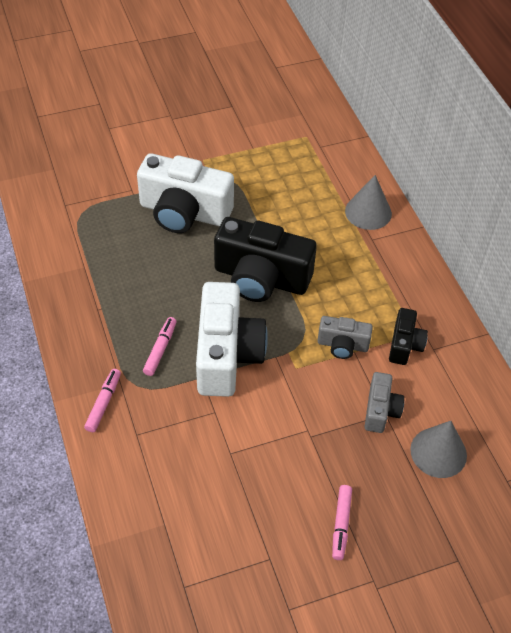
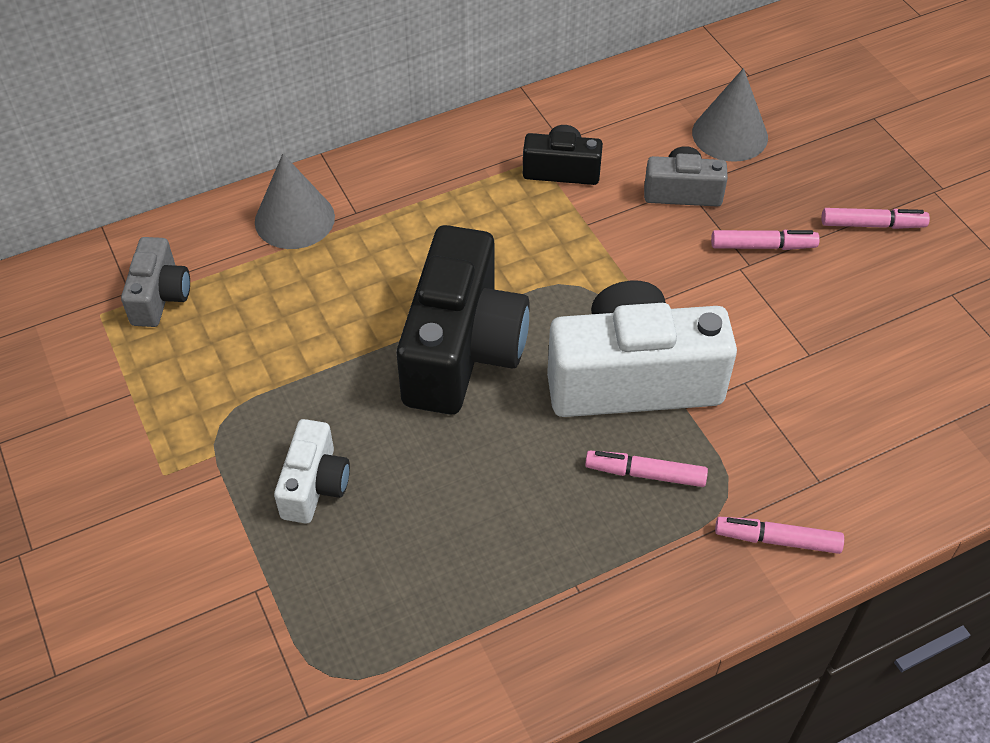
camera: 95 degrees left, 0 degrees up
(184, 212) = (314, 485): white camera -> white camera, size x0.51
(326, 448) = (763, 246): none -> pink marker
(342, 345) = (578, 238): grey camera -> grey camera (160, 296)

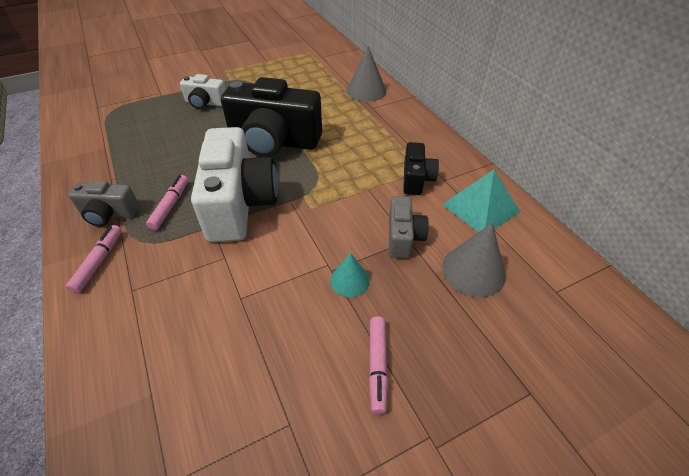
camera: 90 degrees right, 5 degrees down
(160, 296) = (318, 63): grey camera -> grey camera (109, 214)
(619, 112) = (480, 208): none -> turquoise pyramid
(763, 246) = (350, 280): pink marker -> turquoise cone

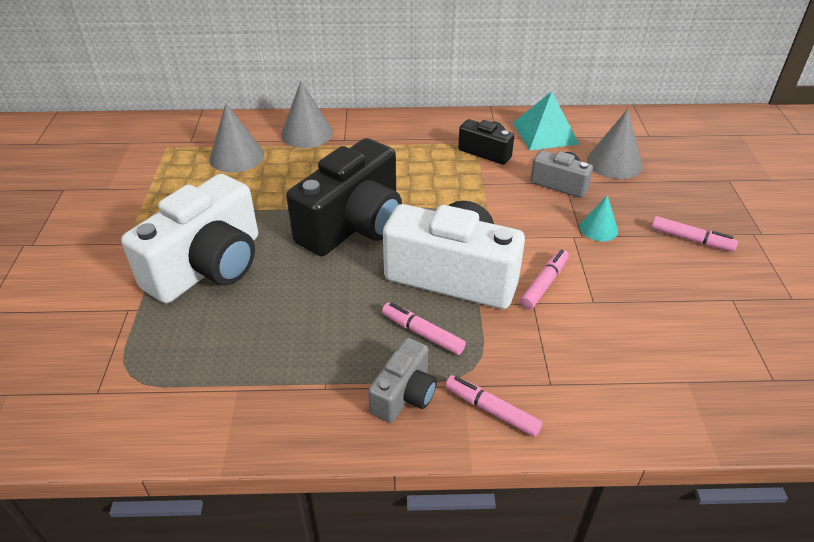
camera: 65 degrees left, 5 degrees down
(205, 103) = (208, 266): white camera -> white camera, size x1.98
(251, 259) = (544, 284): none -> pink marker
(318, 75) = (237, 156): none -> grey cone

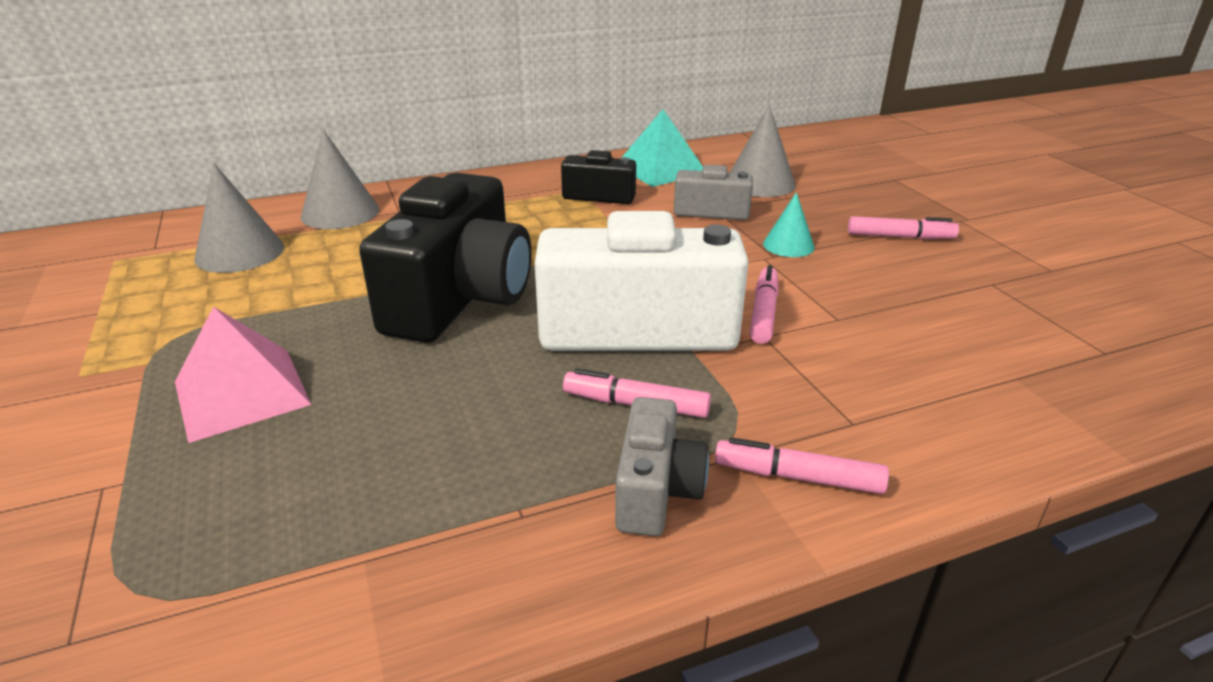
camera: 20 degrees left, 10 degrees down
(208, 266) = (241, 393): white camera -> pink pyramid

